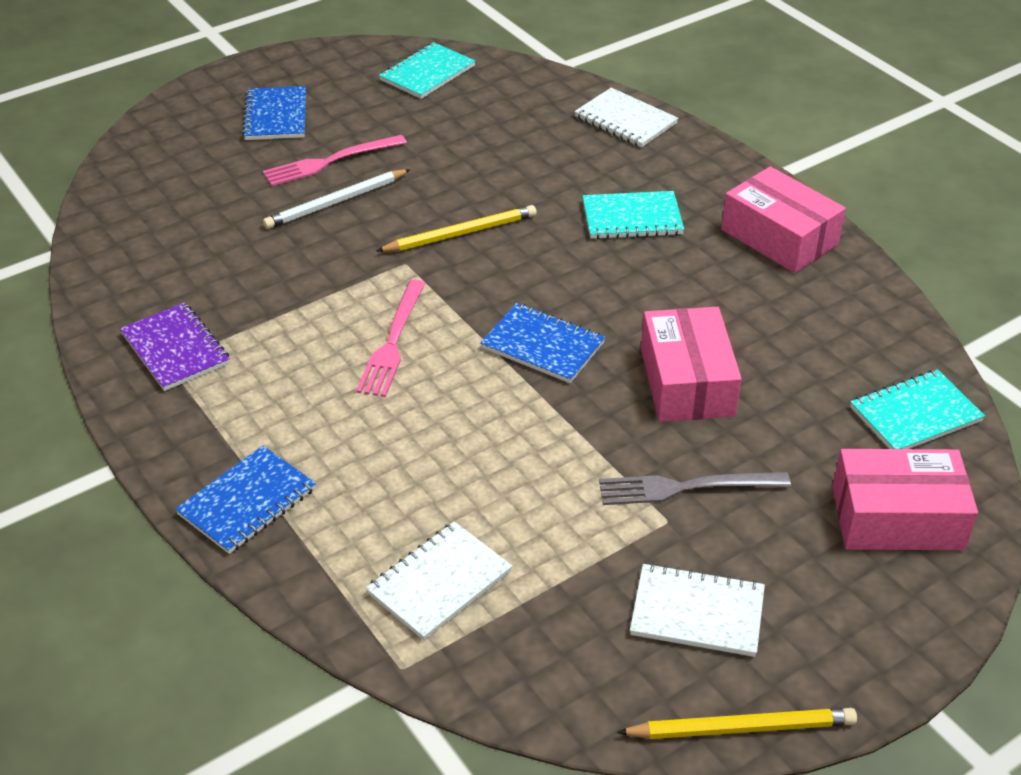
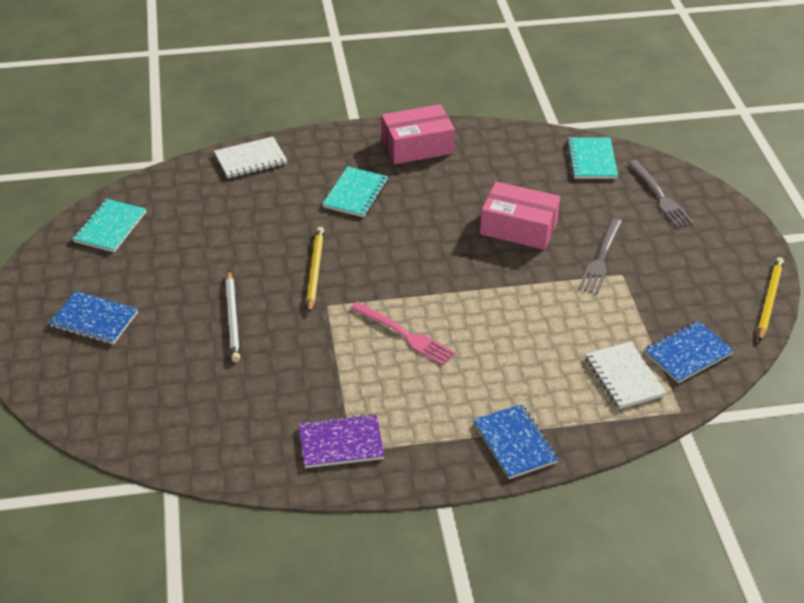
camera: 65 degrees left, 0 degrees up
(330, 161) = (180, 308): pink fork -> none
(427, 73) = (110, 227): turquoise notebook -> turquoise notebook turned 45 degrees clockwise
(542, 345) = (451, 272): blue notebook -> blue notebook (687, 353)
(697, 612) = (690, 287): white notebook -> none
(897, 518) = (660, 196): pink box -> grey fork

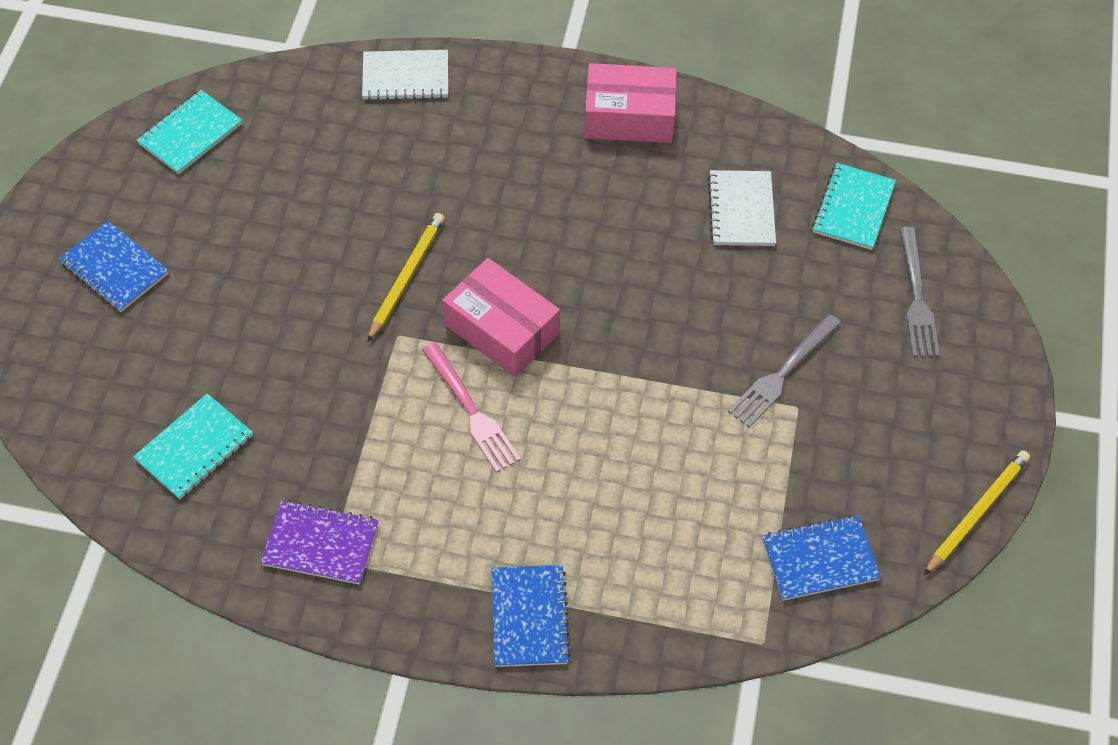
camera: 20 degrees right, 15 degrees up
(233, 318) = (275, 318): white pencil -> none
(356, 194) = (513, 171): turquoise notebook -> turquoise notebook (195, 448)
(518, 227) = (698, 289): pink box -> pink box (501, 329)
(624, 377) = (717, 567): white notebook -> white notebook (741, 210)

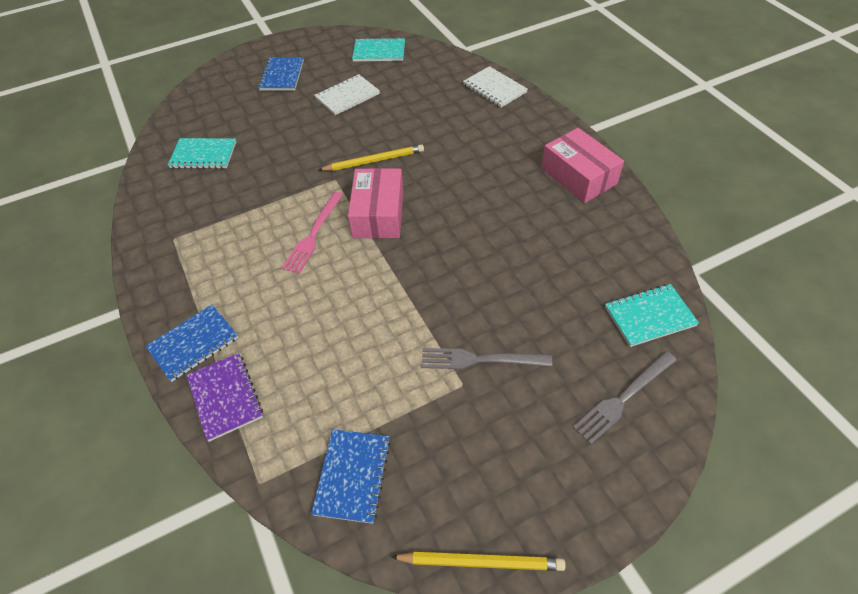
camera: 55 degrees right, 5 degrees down
(320, 544) = (180, 229): purple notebook -> purple notebook (225, 397)
(741, 210) = (577, 262): white notebook -> white notebook (347, 96)
(820, 559) = (353, 476): blue notebook -> blue notebook turned 60 degrees clockwise

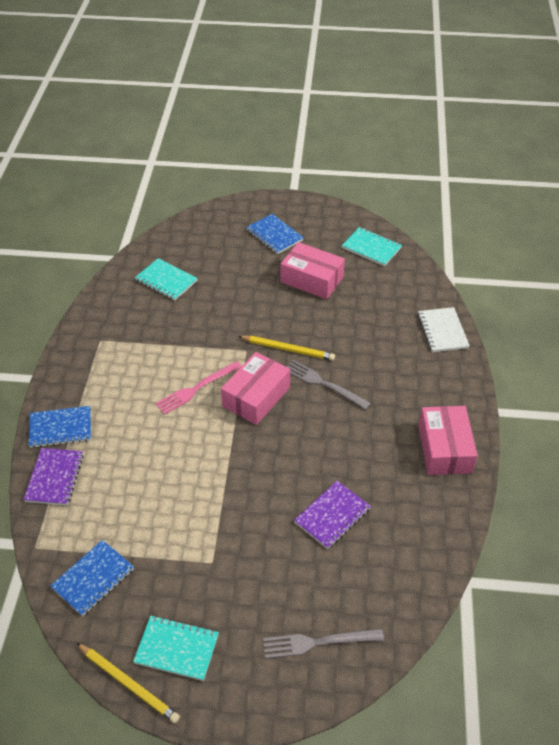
camera: 30 degrees right, 5 degrees down
(282, 75) = (274, 235): blue notebook -> blue notebook turned 75 degrees counterclockwise
(347, 96) = (312, 279): white notebook -> pink box
(480, 359) = (239, 552): grey fork -> grey fork (323, 384)
(536, 279) = (332, 516): none -> purple notebook
(649, 316) = (395, 596): turquoise notebook -> turquoise notebook (177, 649)

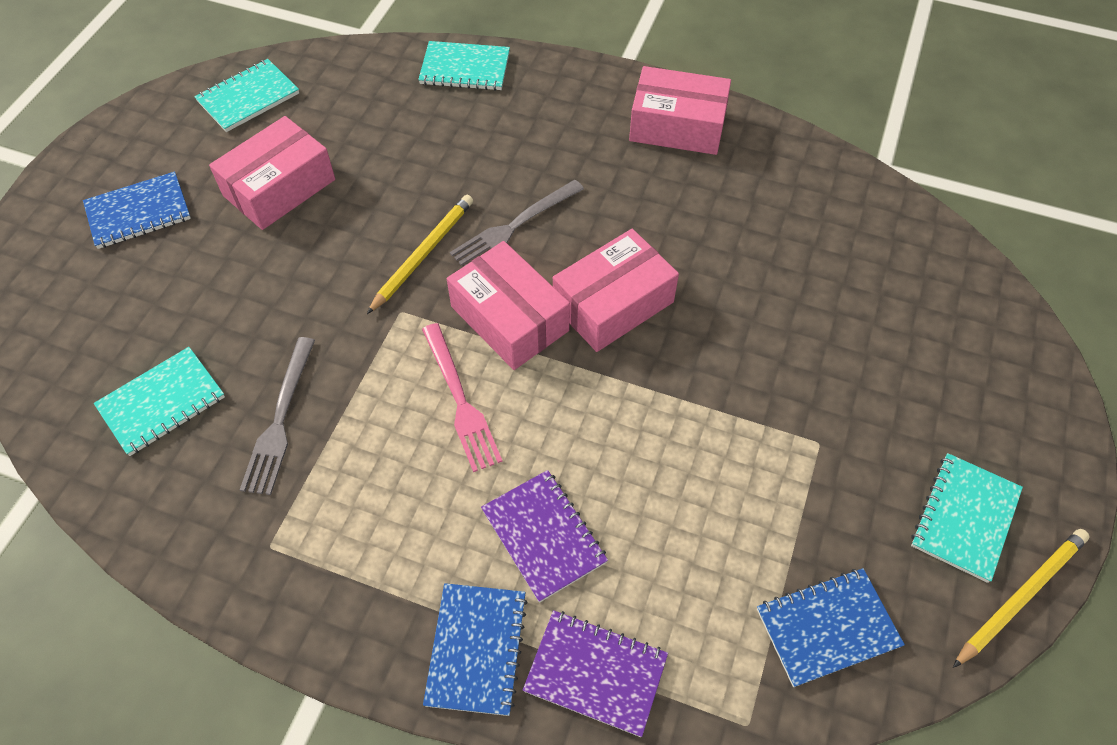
camera: 75 degrees left, 10 degrees up
(93, 579) = (827, 627): blue notebook -> blue notebook turned 75 degrees counterclockwise
(282, 442) = (613, 304): none -> pink box
(318, 642) = (963, 339): grey fork -> grey fork (280, 420)
(332, 516) = (762, 274): purple notebook -> purple notebook (544, 536)
(442, 331) = (465, 68): white notebook -> turquoise notebook

